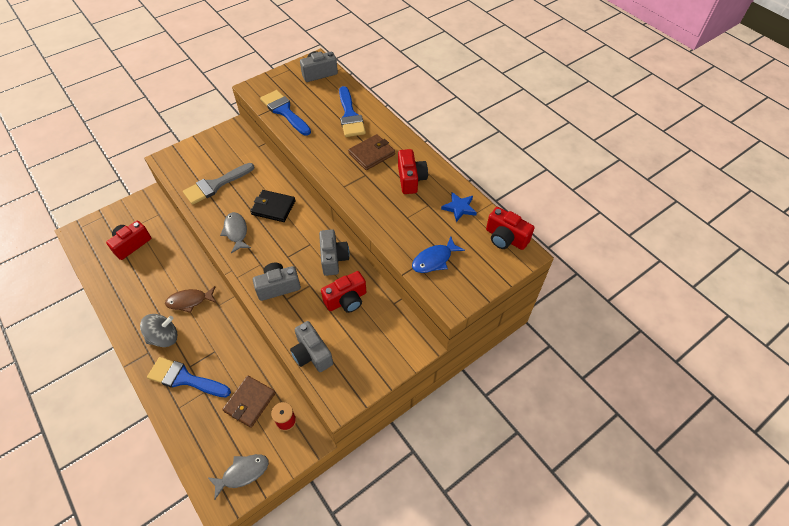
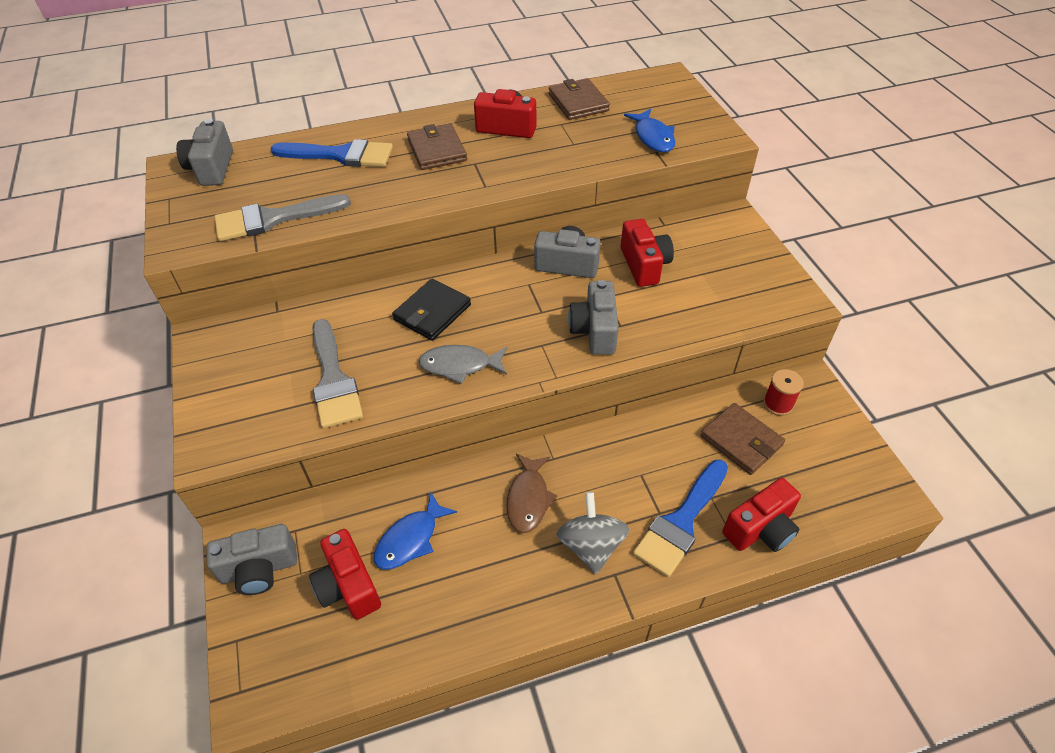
camera: 70 degrees left, 5 degrees down
(159, 259) = (410, 539): none -> blue fish
(243, 473) = (850, 465): grey fish -> none
(284, 111) = (273, 219): blue brush -> grey brush
(312, 354) = (722, 314): grey camera -> grey camera (259, 569)
(459, 208) = (578, 102): blue star -> brown wallet
(505, 238) = (641, 83): red camera -> red camera (760, 529)

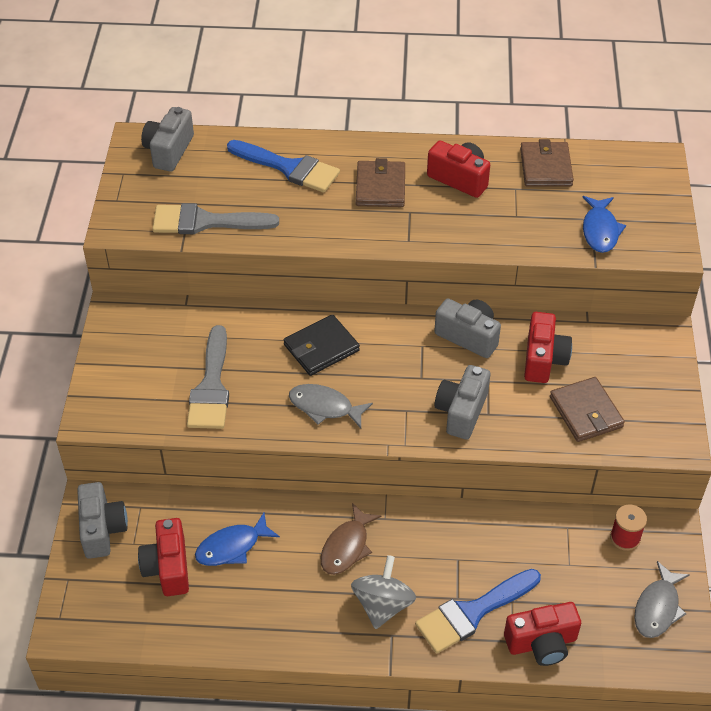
camera: 20 degrees right, 0 degrees up
(259, 569) = (102, 529): grey camera -> grey camera turned 105 degrees counterclockwise
(741, 441) = (568, 560): brown wallet -> brown wallet (586, 412)
(842, 457) = (657, 608): none -> grey fish

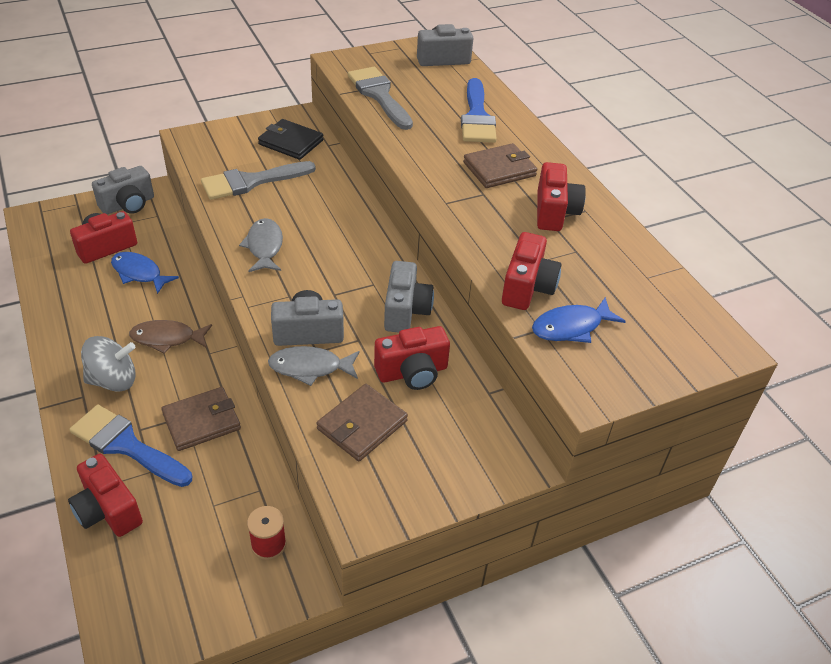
camera: 60 degrees right, 5 degrees down
(321, 348) = (330, 226): black wallet -> black wallet (291, 142)
(544, 235) = (527, 287): none -> red camera
(545, 167) = (626, 264): brown wallet -> brown wallet (201, 421)
(657, 608) = (187, 602): grey fish -> grey fish (310, 368)

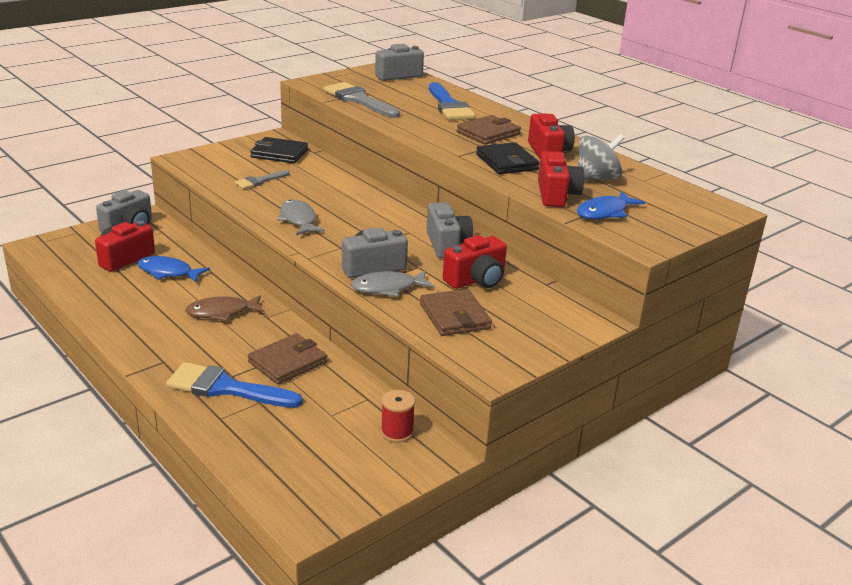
camera: 15 degrees left, 15 degrees down
(108, 510) = (234, 433): red camera -> none
(113, 380) = (187, 347): grey spinning top -> grey spinning top (596, 178)
(251, 181) = (259, 181): grey brush -> grey brush, size x0.55
(362, 425) = (455, 316): brown wallet -> brown wallet turned 45 degrees counterclockwise
(497, 222) = (507, 162): none -> black wallet

